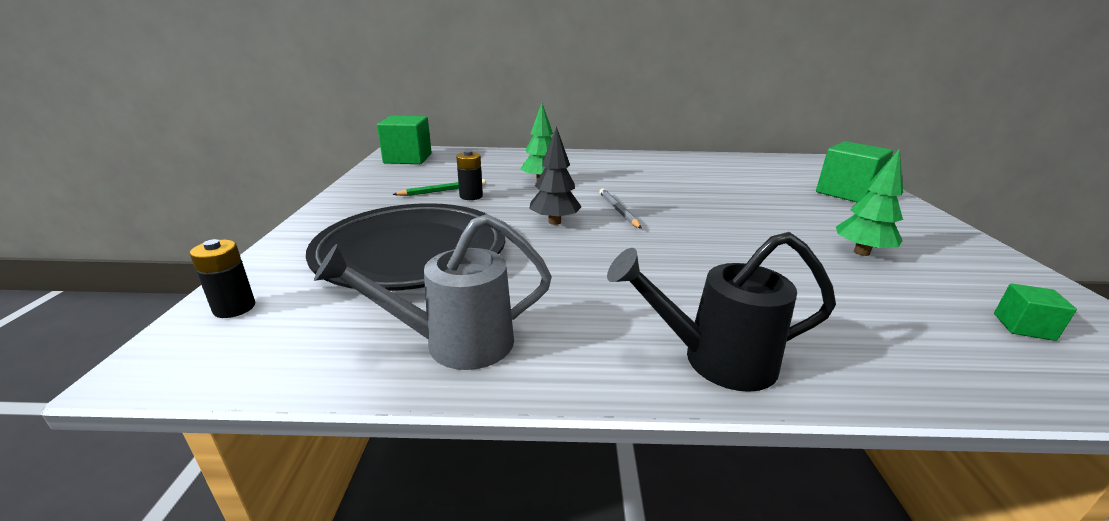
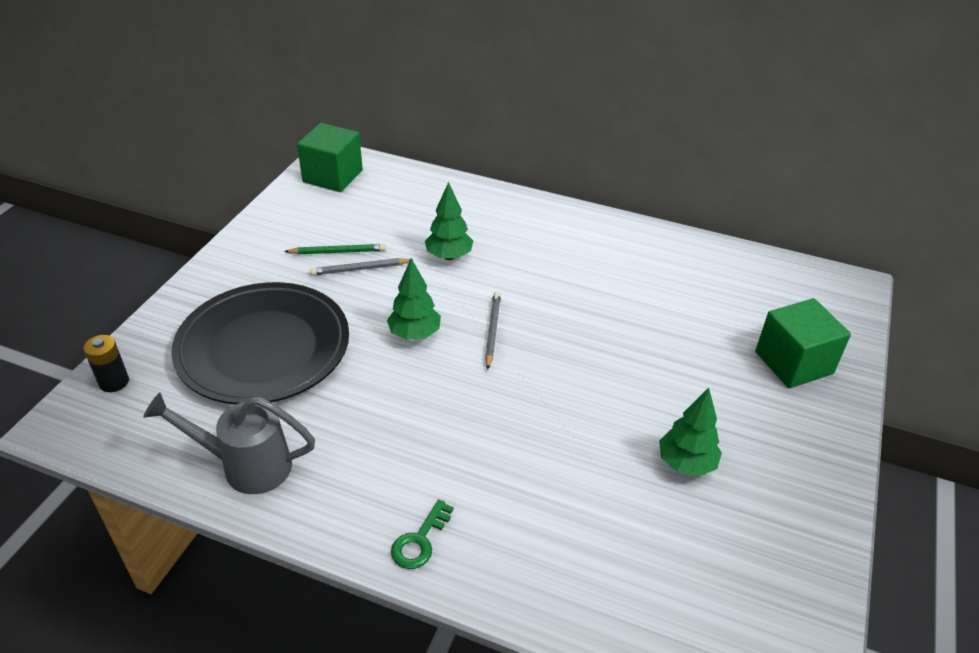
camera: 20 degrees right, 15 degrees up
(471, 196) = (360, 269): black battery -> grey pencil
(554, 222) = (415, 334): black tree -> green tree
(715, 360) = (420, 541): black watering can -> green key
(1023, 327) = (722, 596): green cube -> none

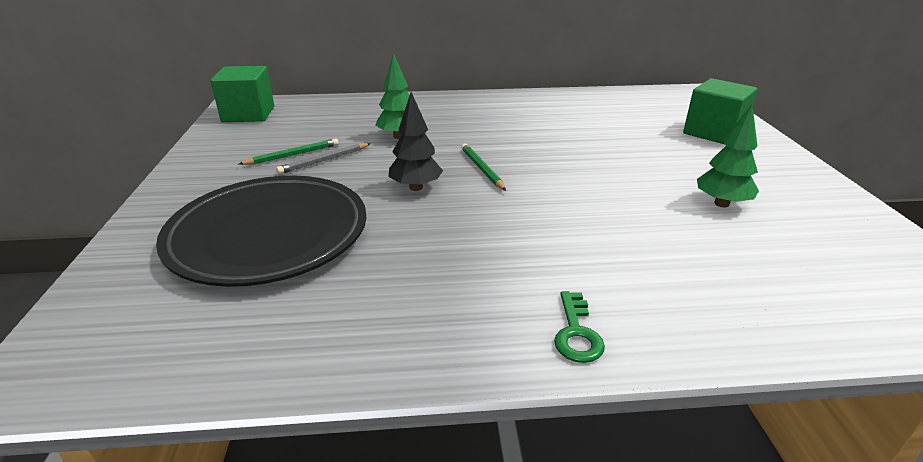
camera: 25 degrees left, 10 degrees down
(114, 382) = (90, 315): black battery -> none
(246, 466) = (325, 337): grey watering can -> none
(415, 334) = (416, 187): green tree -> black tree
(492, 331) = (482, 169): grey pencil -> green pencil

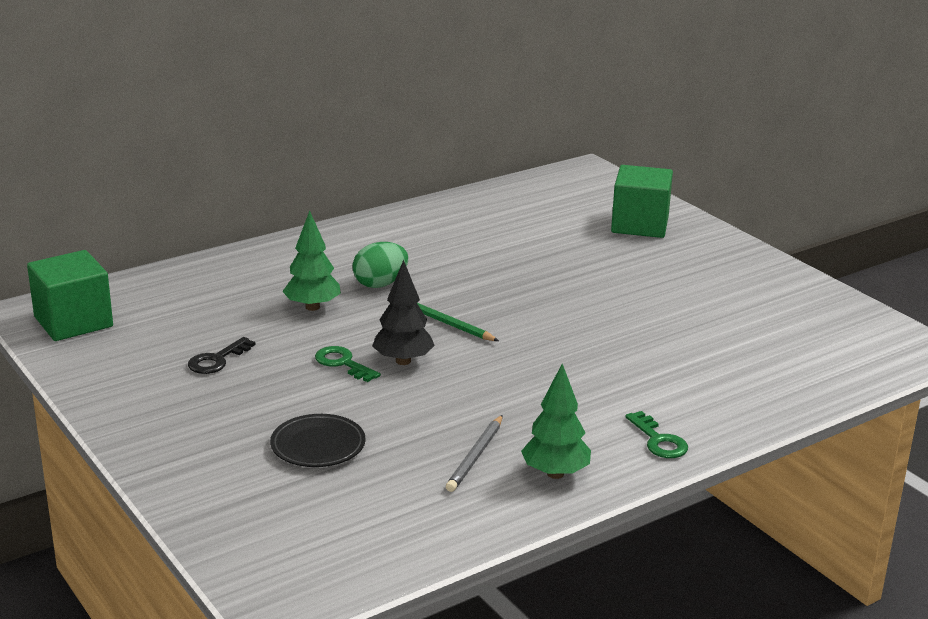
camera: 30 degrees left, 5 degrees down
(269, 236) = (318, 446): black plate -> black plate, size x0.44
(292, 155) = (217, 360): green pencil -> black key
(324, 160) = (264, 357): grey pencil -> grey pencil (475, 456)
(370, 178) = (343, 363): none -> green key
(463, 132) = (380, 284): none -> green egg
(721, 203) = (694, 304): green tree -> green tree (555, 473)

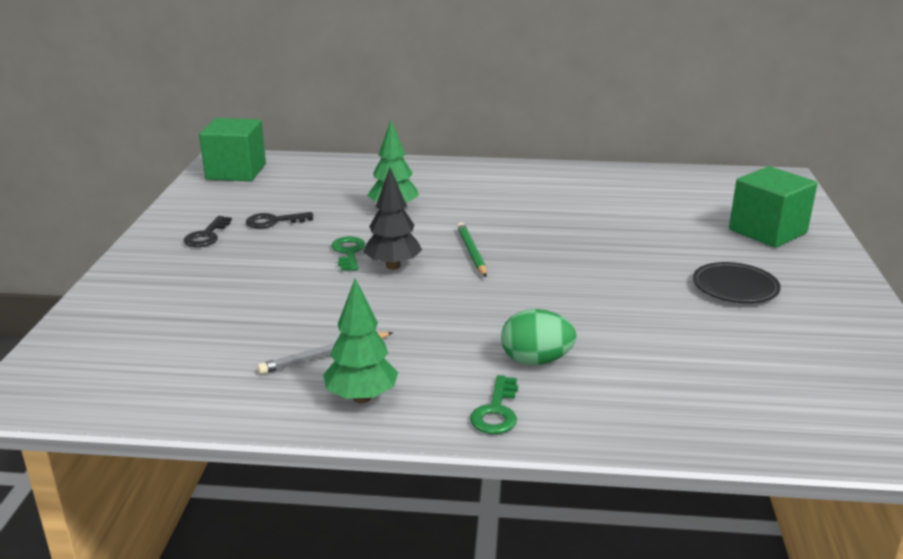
camera: 40 degrees right, 0 degrees up
(174, 399) = (206, 236): none -> black key
(318, 446) = (234, 300): black plate -> black plate (735, 287)
(380, 284) = (468, 209): green egg -> green egg (536, 360)

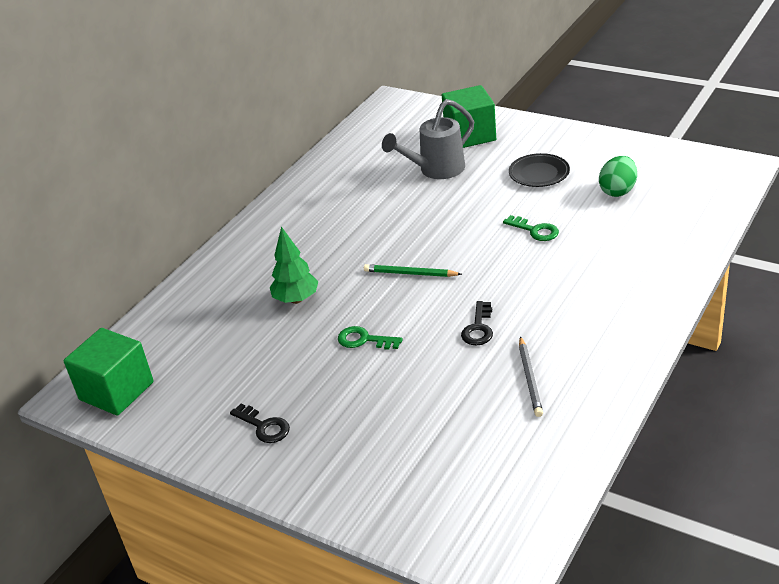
camera: 60 degrees left, 10 degrees up
(274, 221) = (265, 377): black key -> black key (478, 328)
(361, 397) = (596, 369): green tree -> none
(393, 266) = (406, 319): black tree -> none
(496, 411) = (639, 311): green key -> green key (535, 230)
(536, 360) = (587, 280): green egg -> green egg (618, 191)
(674, 227) = (436, 170): none -> grey watering can

